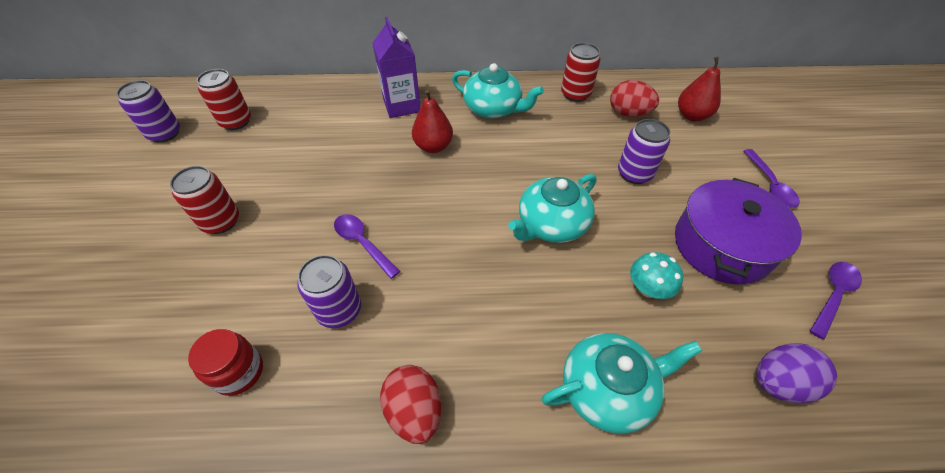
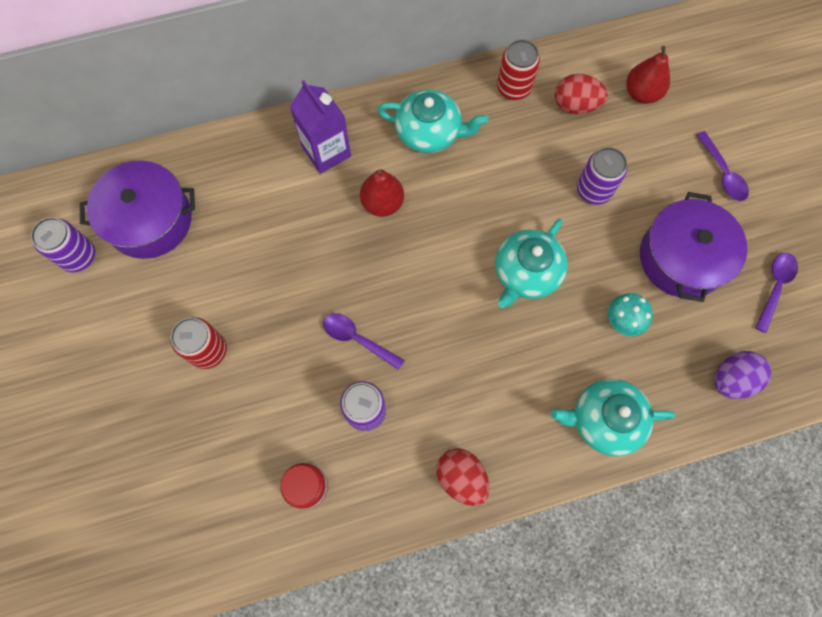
camera: 15 degrees left, 20 degrees up
(236, 121) = (150, 220): red can -> purple pot
(608, 389) = (604, 420): turquoise teapot -> turquoise teapot turned 150 degrees counterclockwise

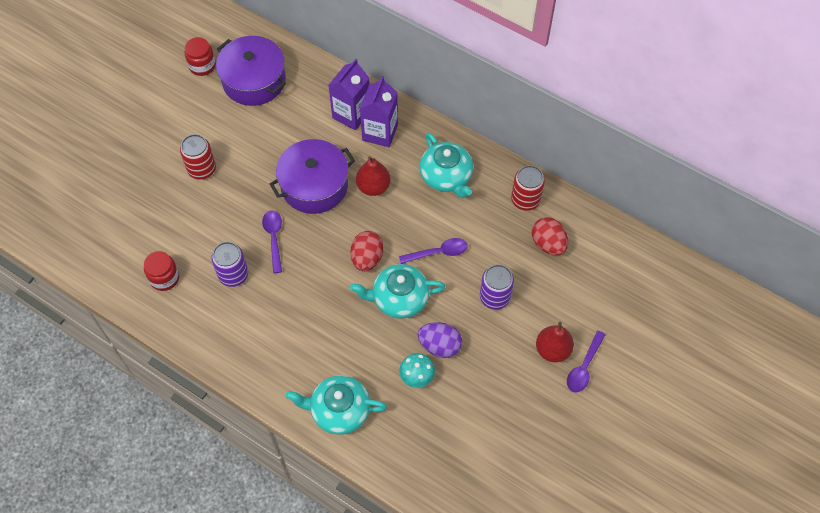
camera: 50 degrees right, 10 degrees down
(79, 256) = (202, 66): purple can -> red jar
(281, 161) = (351, 114): none -> purple carton
(461, 478) = (235, 355): red egg -> red egg (367, 258)
(604, 420) = (339, 410): turquoise teapot -> turquoise teapot turned 45 degrees counterclockwise
(641, 93) = (597, 277): red pear -> red pear (552, 350)
(682, 258) = (494, 383): purple pot -> purple pot (314, 185)
(731, 379) = (433, 470): purple egg -> purple egg (439, 346)
(774, 287) = (526, 455): purple spoon -> purple spoon (438, 252)

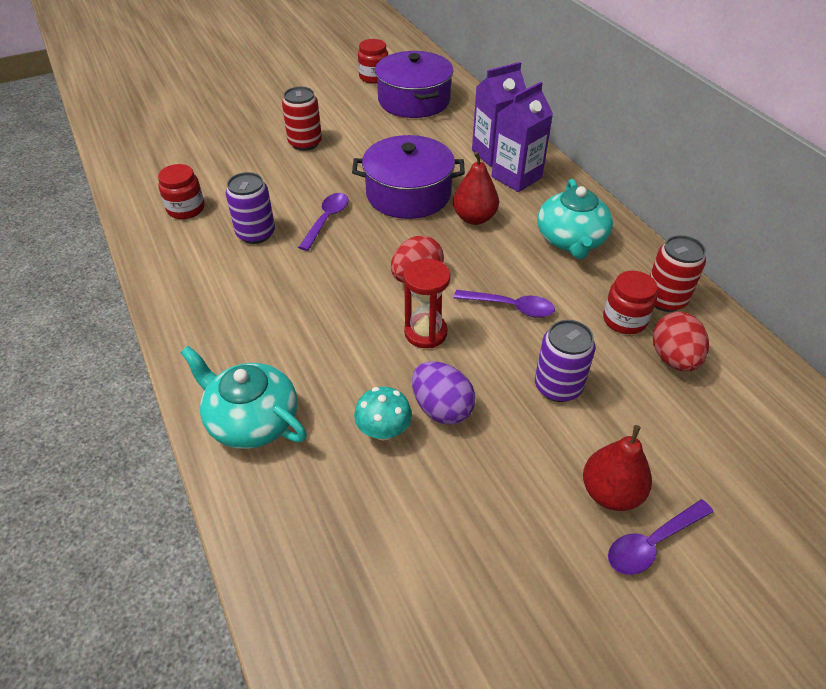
camera: 30 degrees right, 15 degrees down
(399, 298) = (425, 333): turquoise teapot -> red hourglass
(509, 228) = (624, 320): none -> red jar

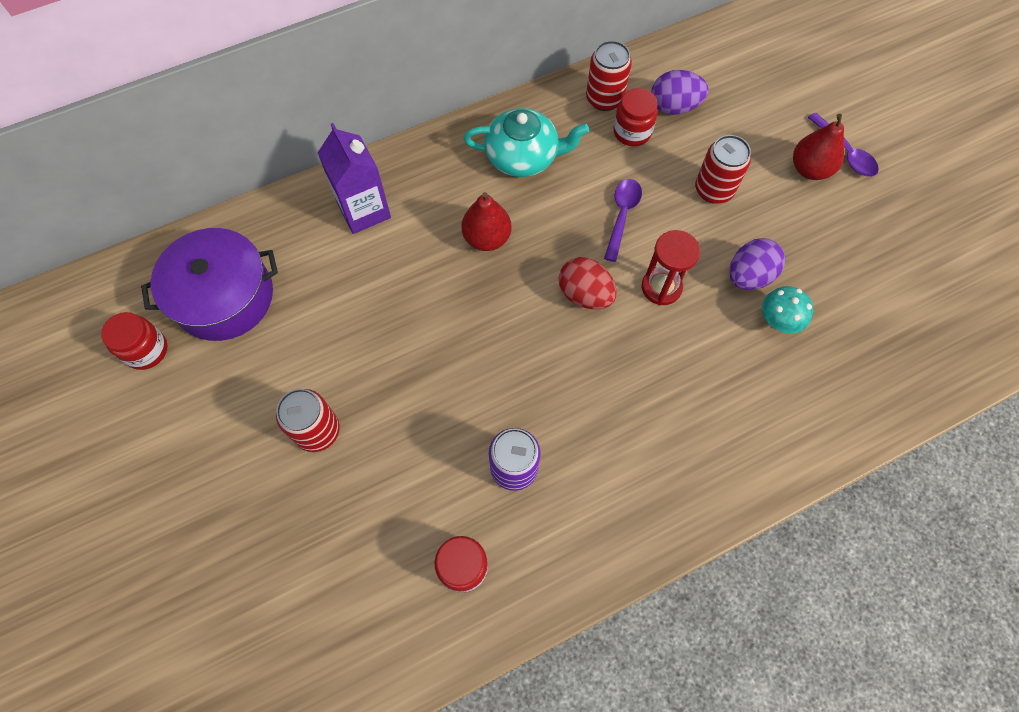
camera: 90 degrees left, 20 degrees up
(251, 420) = (784, 431): turquoise teapot -> none
(326, 220) = (488, 389): purple spoon -> none
(408, 194) = (440, 303): purple pot -> none
(516, 177) = (413, 193): purple carton -> none
(558, 386) = (714, 190): purple can -> red can
(673, 358) = (674, 107): red egg -> purple egg

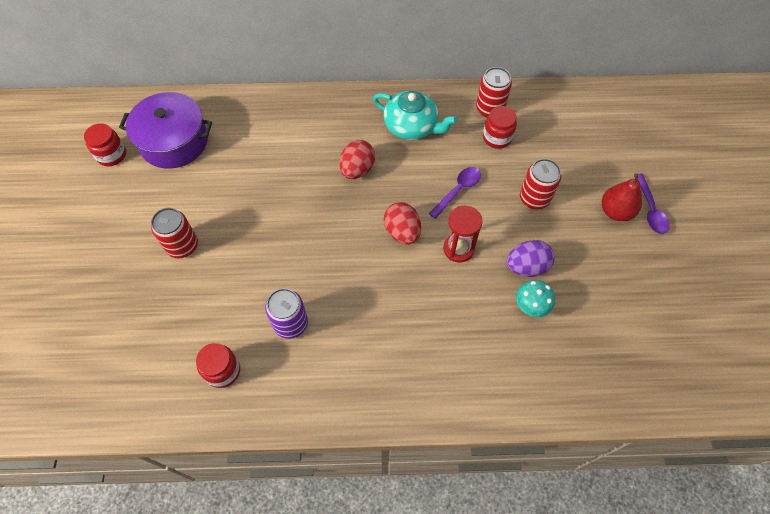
camera: 25 degrees right, 5 degrees down
(364, 210) = (288, 121): purple carton -> none
(487, 238) = (357, 169): red pear -> red egg
(674, 107) = (537, 132): purple egg -> none

